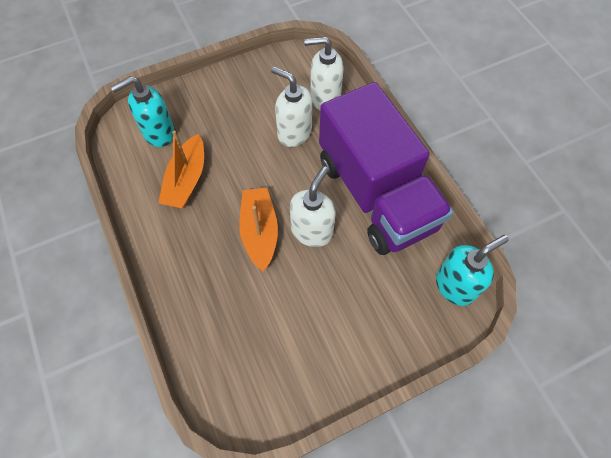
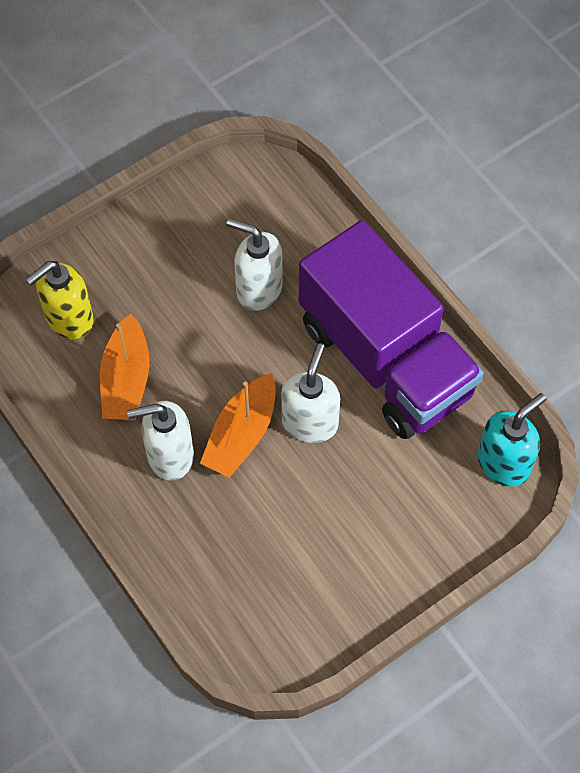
camera: 10 degrees left, 0 degrees up
(158, 133) = (69, 319): turquoise soap dispenser -> yellow soap dispenser
(259, 232) = (241, 434): orange boat -> orange boat turned 135 degrees counterclockwise
(324, 98) = (291, 230): white soap dispenser -> white soap dispenser (169, 456)

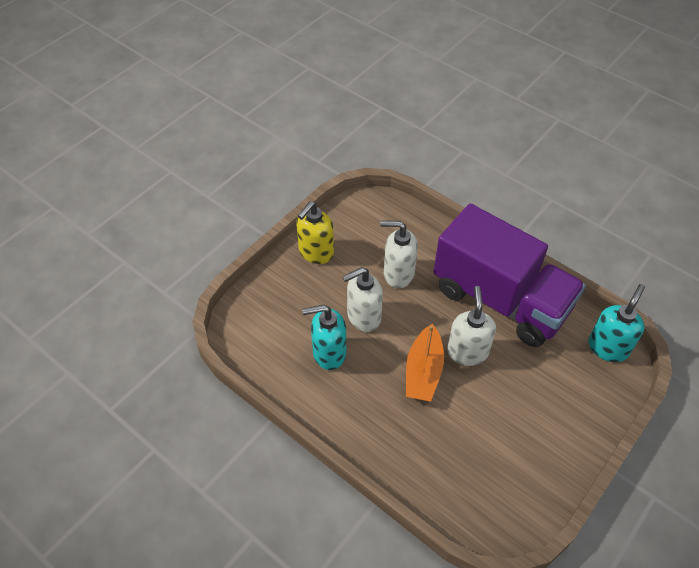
camera: 15 degrees left, 10 degrees down
(69, 319) = (274, 322): yellow soap dispenser -> yellow soap dispenser (316, 252)
(126, 380) = (329, 353): orange boat -> turquoise soap dispenser
(169, 456) = (378, 398): white soap dispenser -> white soap dispenser (363, 317)

